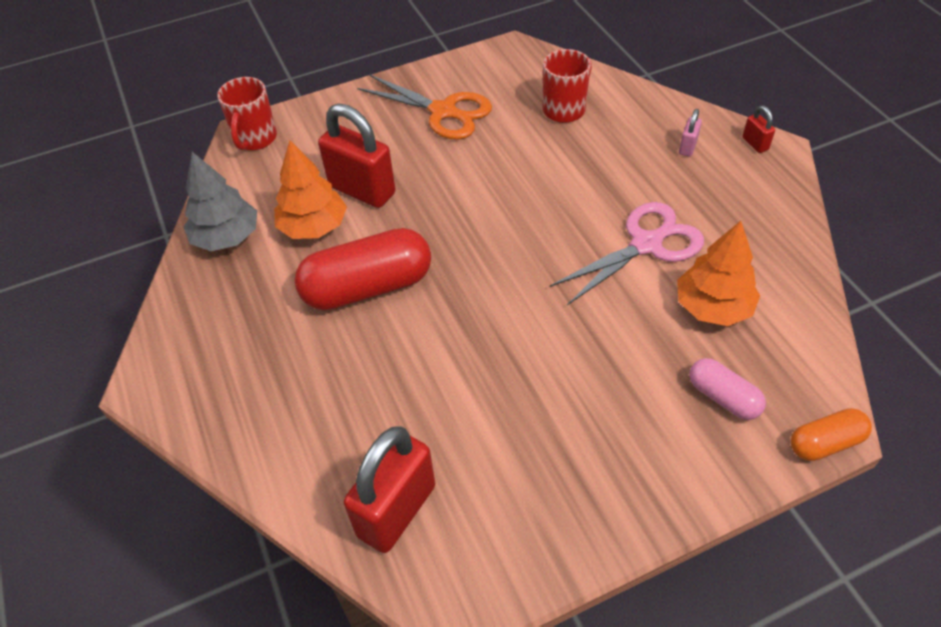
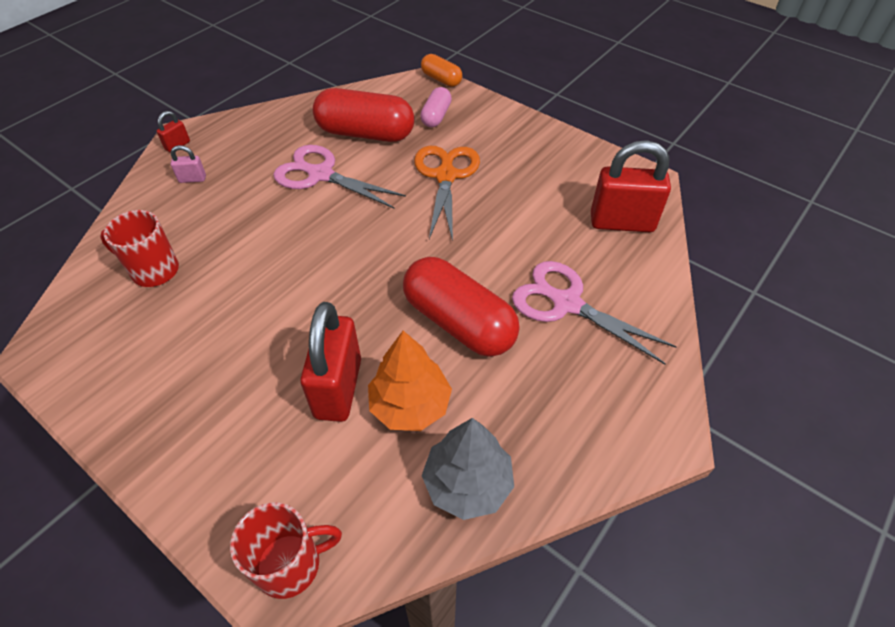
camera: 120 degrees left, 0 degrees up
(326, 383) = (567, 303): none -> pink scissors
(443, 112) = (180, 371): orange scissors -> orange scissors (446, 176)
(713, 307) = (365, 133): orange tree -> red capsule

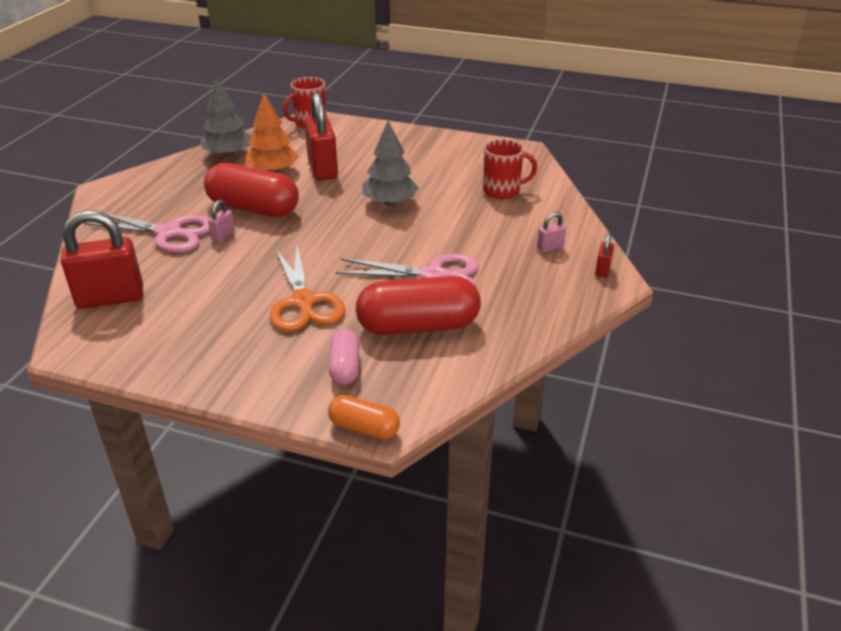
camera: 160 degrees right, 15 degrees down
(293, 287) = (390, 202): none -> grey tree
(504, 281) = (223, 235): none -> pink padlock

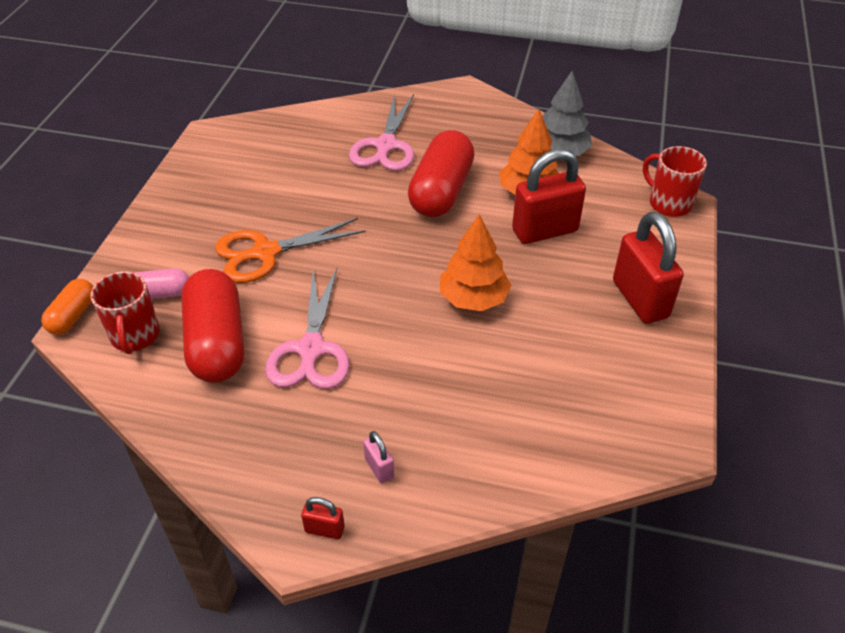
camera: 85 degrees right, 10 degrees up
(110, 298) = (277, 136): red padlock -> red padlock (640, 299)
(223, 235) = (384, 180): pink padlock -> none
(390, 202) = (473, 298): grey tree -> orange tree
(502, 191) = (527, 414): red mug -> red mug (135, 336)

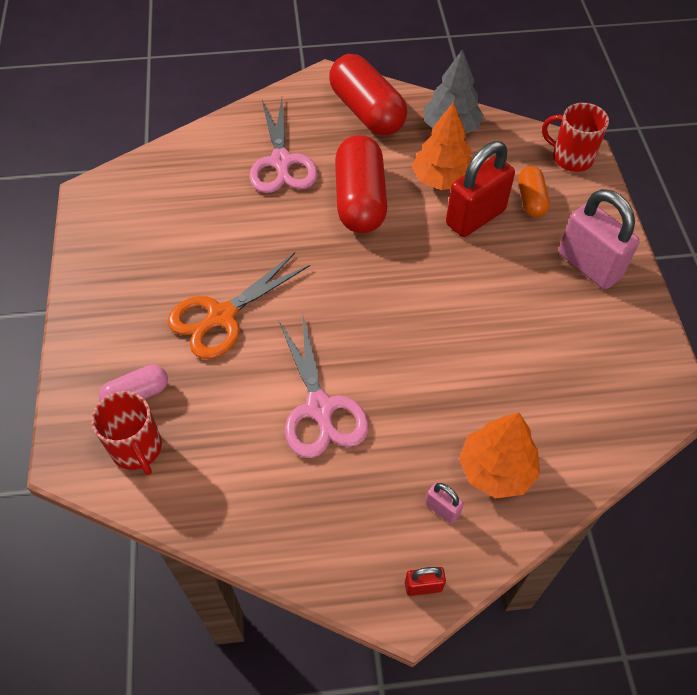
camera: 20 degrees left, 10 degrees up
(73, 316) = (58, 446): orange capsule -> orange capsule (531, 200)
(217, 342) = (224, 430): red capsule -> red capsule (366, 112)
(473, 298) = (444, 308): orange tree -> orange tree (496, 469)
(640, 299) = (589, 265): red padlock -> pink padlock

